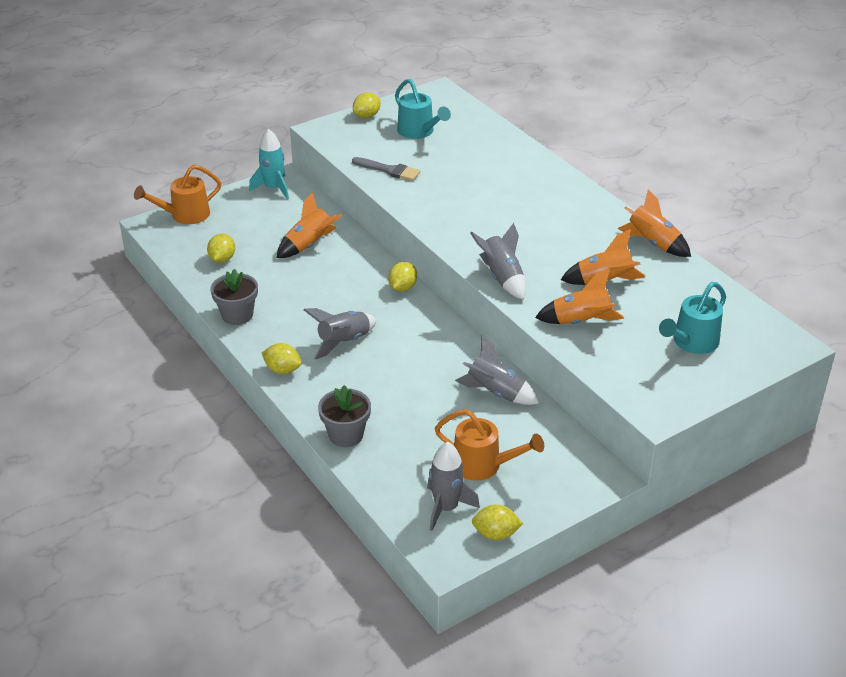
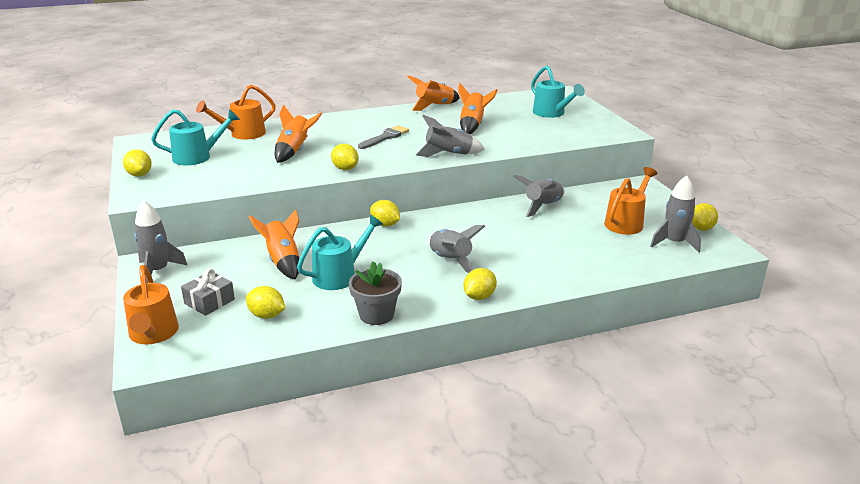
camera: 75 degrees left, 10 degrees down
(235, 226) = (209, 301): none -> grey gift
(273, 188) = (158, 271): turquoise rocket -> grey rocket
(296, 281) = (340, 275): none -> turquoise watering can
(346, 435) = (581, 274): grey flower pot -> none
(389, 170) = (249, 176): grey brush -> grey brush (385, 137)
(431, 219) = (345, 168): none -> yellow lemon
(487, 139) = (242, 134): none -> orange watering can
(581, 322) = (517, 138): orange rocket -> orange rocket (295, 151)

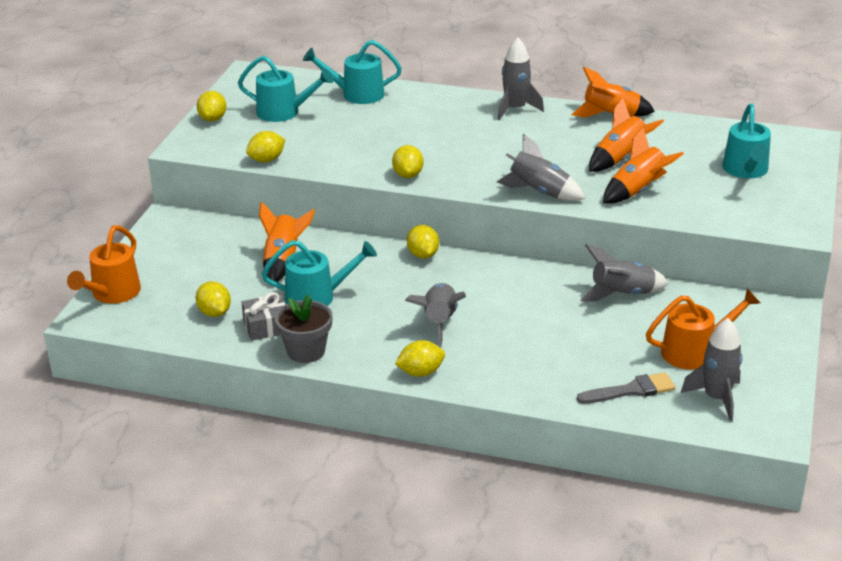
camera: 35 degrees right, 5 degrees up
(158, 271) = (170, 230): grey rocket -> grey rocket (515, 109)
(209, 301) = (182, 279): grey gift -> grey gift (266, 326)
(242, 134) = (356, 94): orange watering can -> turquoise watering can
(295, 151) = (383, 134): orange rocket -> orange rocket (637, 191)
(385, 137) = (498, 145): grey brush -> grey brush (631, 390)
(701, 228) = (779, 394): yellow lemon -> yellow lemon (266, 160)

